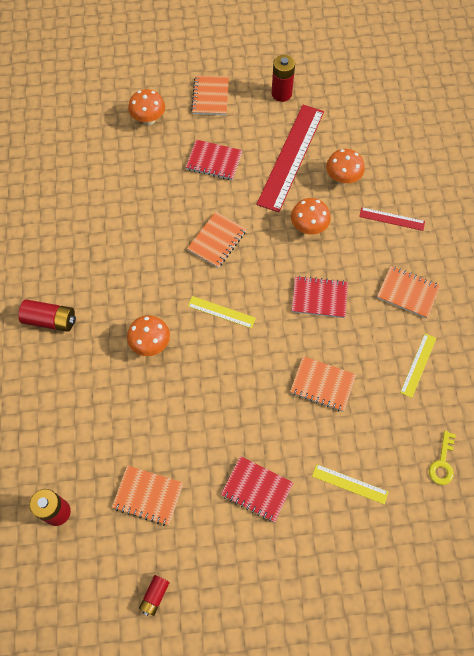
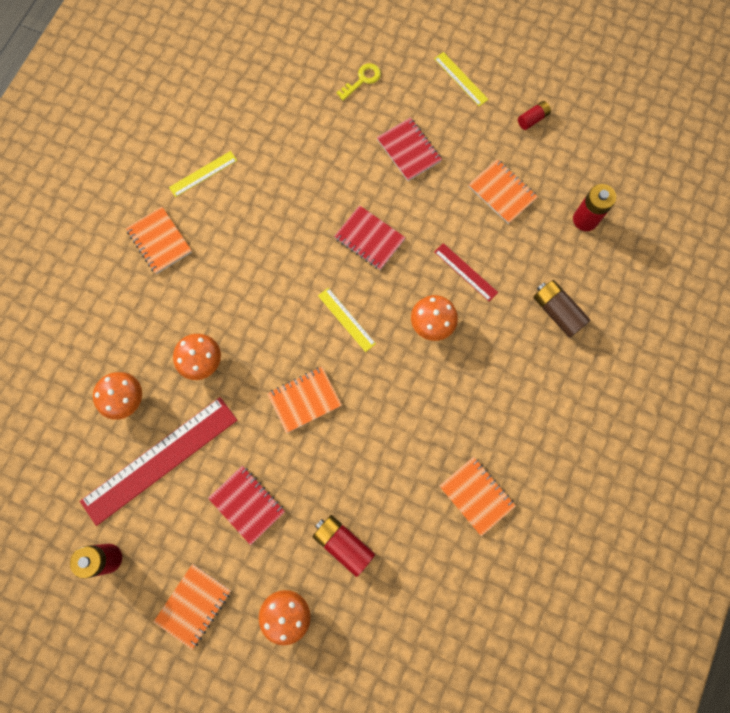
camera: 150 degrees left, 10 degrees up
(49, 410) = (557, 312): none -> brown battery
(50, 320) = (519, 404): red battery -> red battery (343, 544)
(319, 298) = (245, 282): red notebook -> red notebook (369, 239)
(322, 384) = (298, 202): orange notebook -> orange notebook (476, 496)
(349, 484) = (331, 115): yellow ruler -> yellow ruler (461, 79)
(392, 219) = (113, 324): red ruler -> red ruler (465, 272)
(442, 463) = (246, 91): yellow key -> yellow key (362, 80)

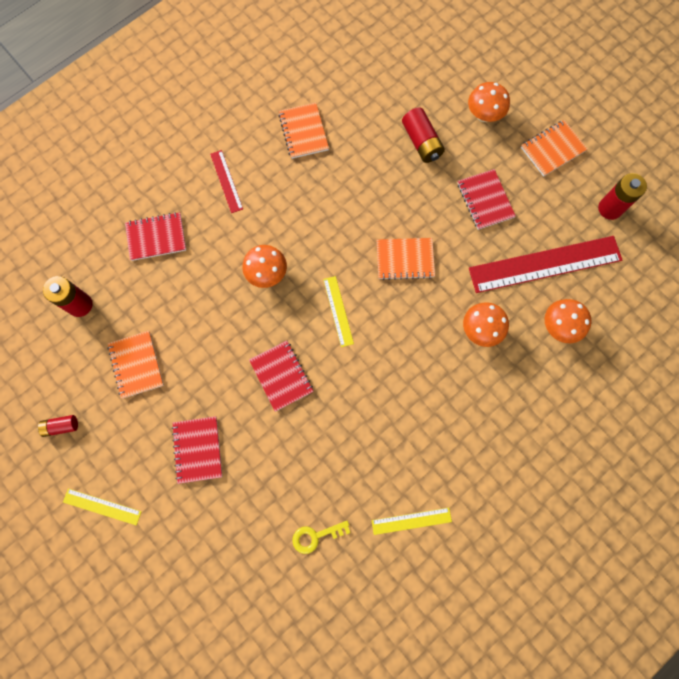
camera: 155 degrees left, 0 degrees up
(159, 241) = (480, 465): orange notebook -> none
(362, 80) = (201, 555): yellow key -> yellow key (316, 536)
(461, 79) = (102, 506): yellow ruler -> yellow ruler turned 60 degrees counterclockwise
(465, 272) = (212, 306): red ruler -> red ruler (226, 181)
(557, 312) = (156, 237): brown battery -> red notebook

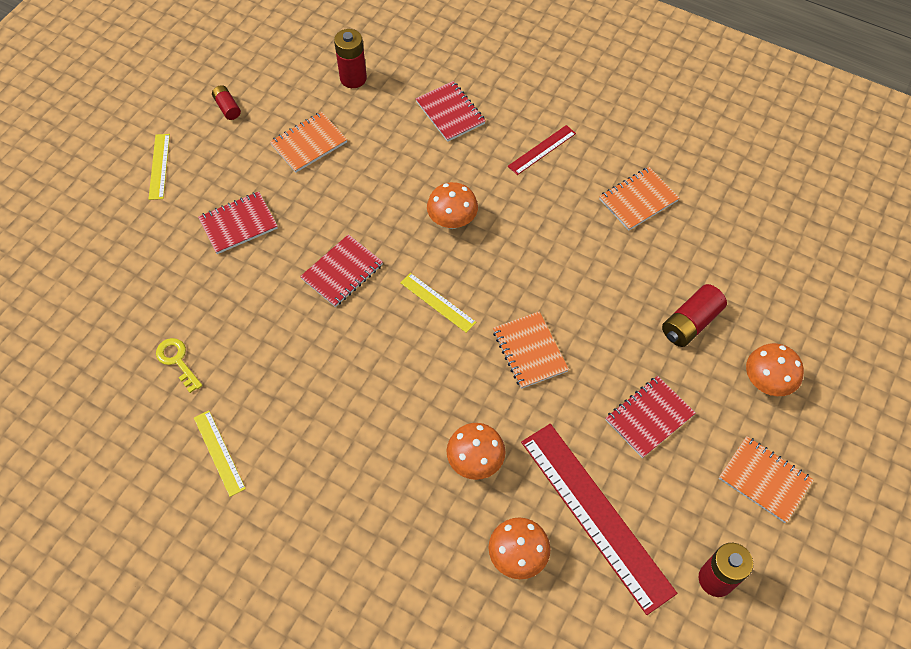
camera: 70 degrees right, 15 degrees down
(338, 311) = (437, 302): yellow ruler -> yellow ruler turned 75 degrees clockwise

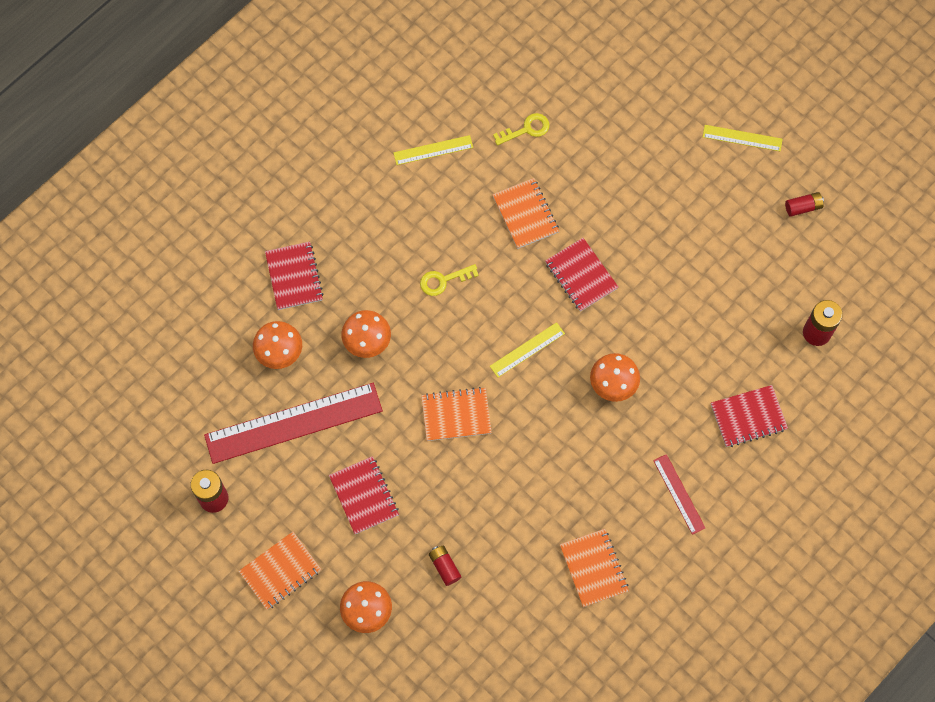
camera: 105 degrees right, 10 degrees up
(238, 224) = (657, 197): red notebook -> red notebook (294, 277)
(309, 143) = (739, 274): orange notebook -> orange notebook (525, 214)
(380, 401) = (443, 280): none -> yellow key
(690, 323) = (444, 566): red battery -> red battery, size x0.60

